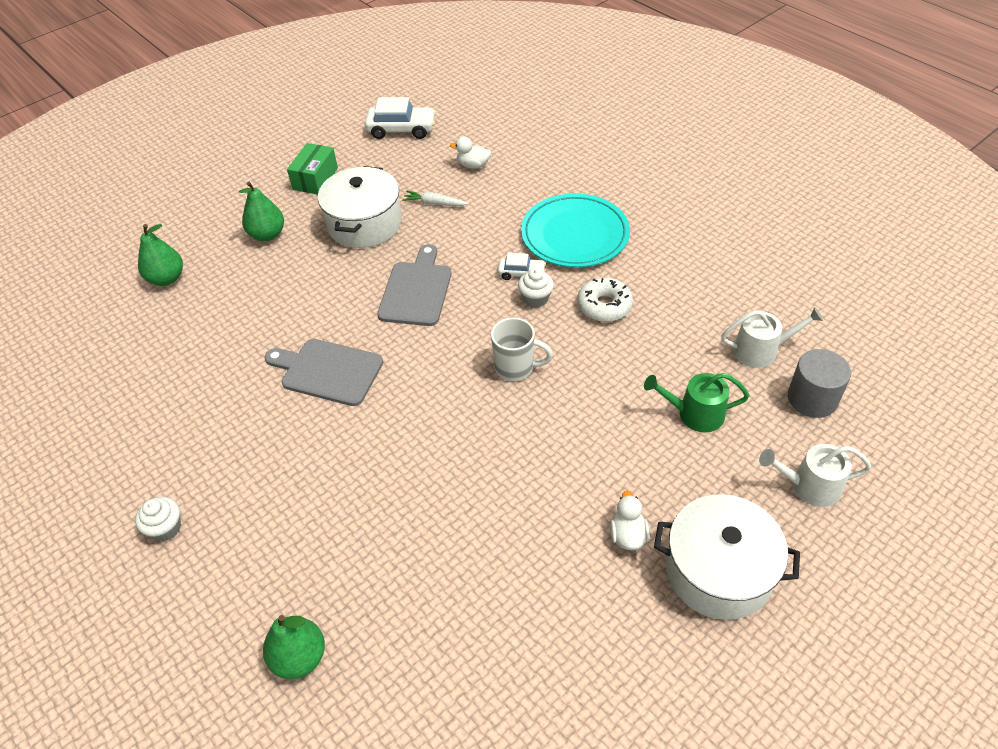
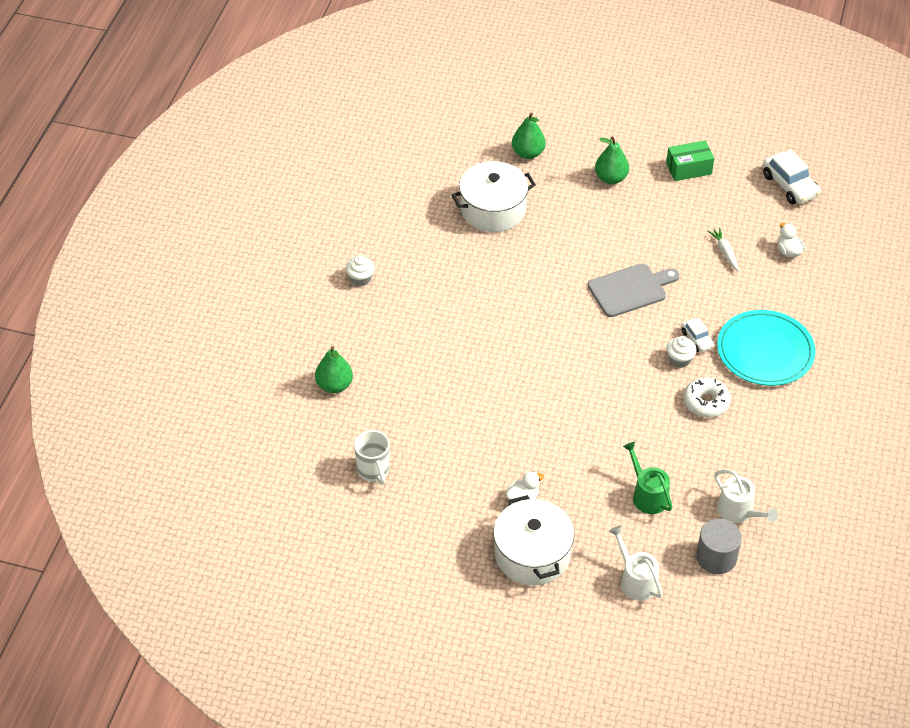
camera: 55 degrees right, 0 degrees up
(328, 371) = (524, 284): grey cutting board -> none
(364, 224) = (668, 224): white pot -> white pot (493, 210)
(516, 368) = (607, 379): white mug -> white mug (373, 471)

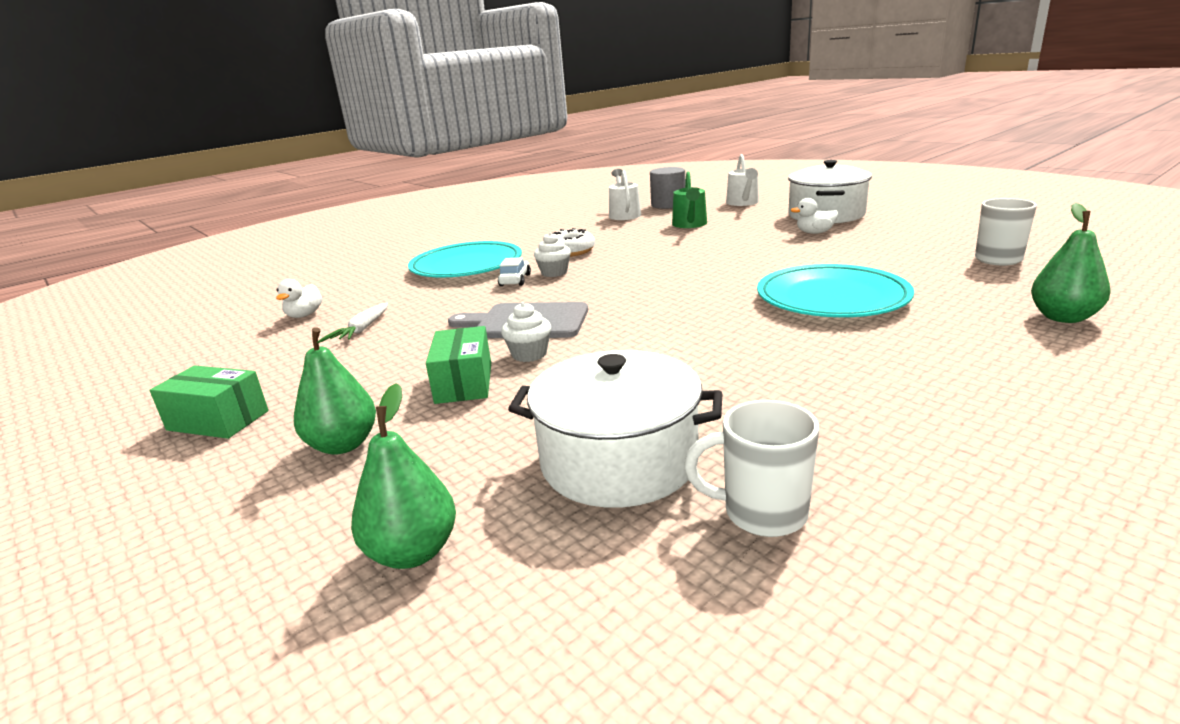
camera: 145 degrees left, 25 degrees down
(360, 279) = (1000, 424): white cupcake -> white cupcake (529, 354)
(430, 205) = (761, 513): none -> white mug
(464, 374) = (832, 298): none -> turquoise plate
(605, 229) = (464, 383): none -> green box
(790, 185) = (164, 365): white car -> none

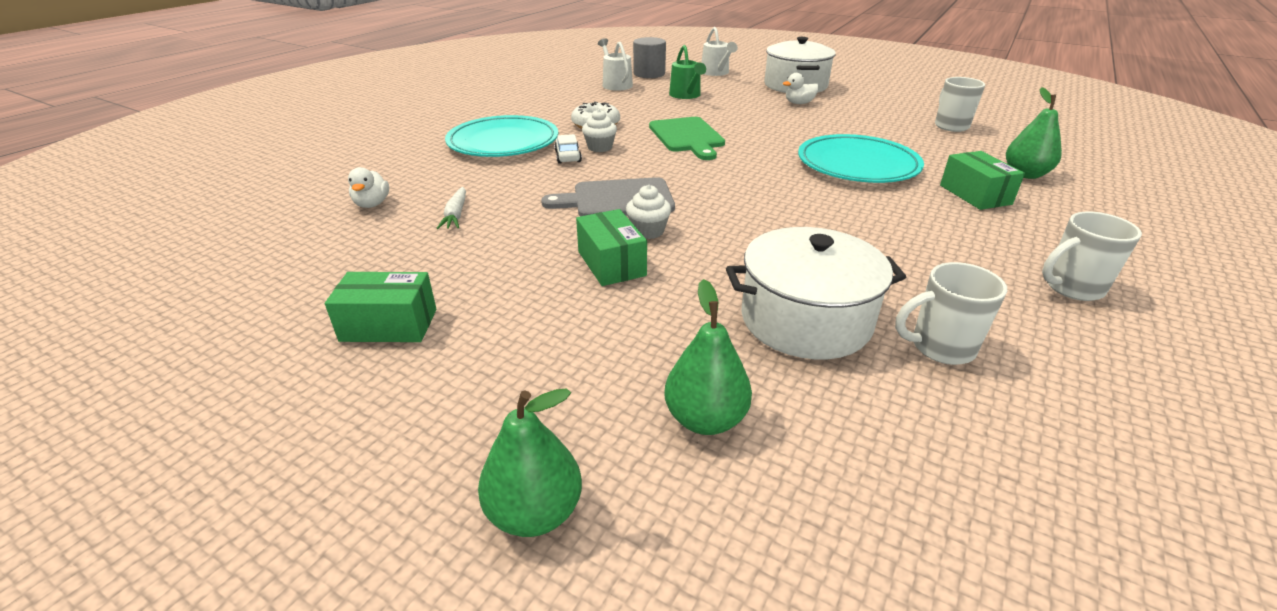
camera: 20 degrees left, 10 degrees up
(343, 445) = (550, 334): green pear -> green pear (535, 512)
(655, 264) = (687, 137): none -> green cutting board
(966, 338) = (975, 195): none -> green box
(1021, 462) = (1071, 288): none -> white mug

